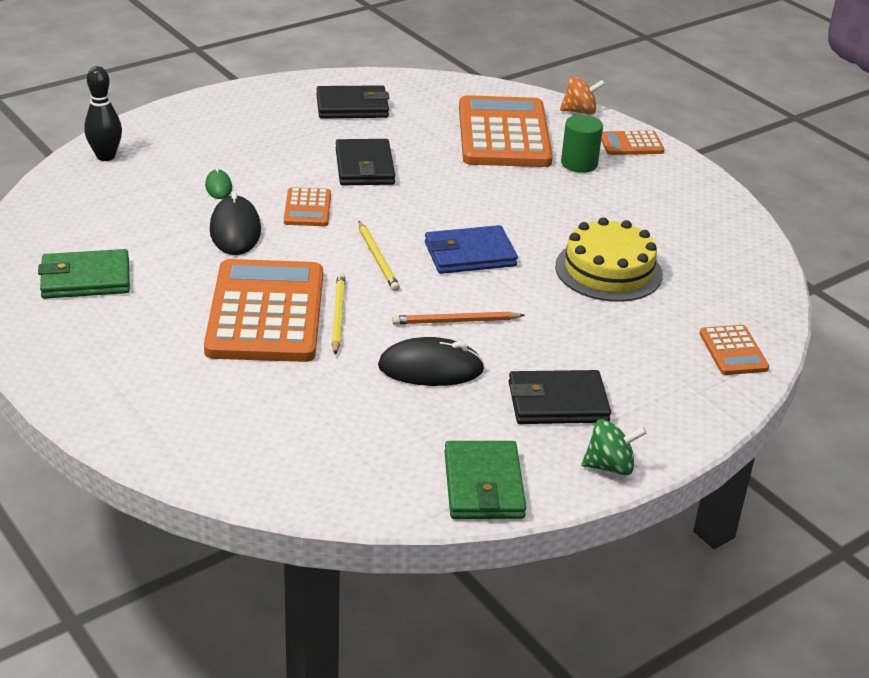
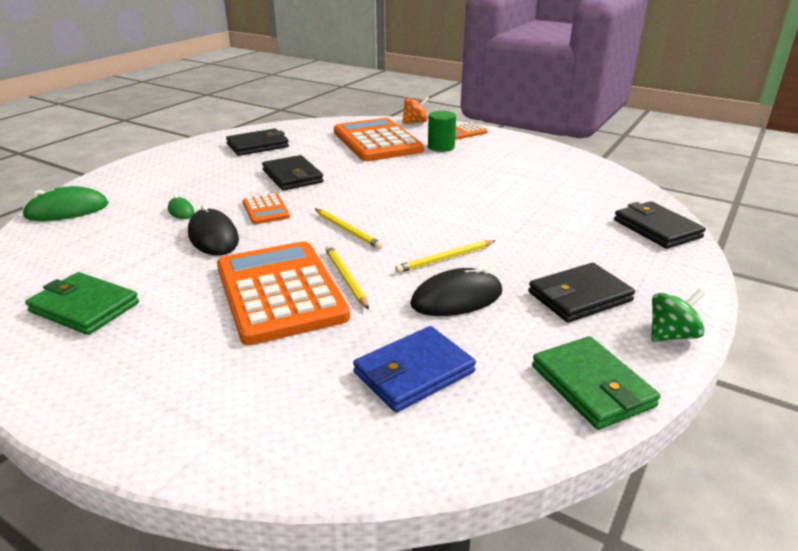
camera: 20 degrees left, 5 degrees down
(85, 279) = (84, 307): green wallet -> green wallet turned 60 degrees clockwise
(106, 156) = (67, 210): black bowling pin -> green mouse
(455, 321) = (445, 258): orange pencil -> yellow pencil
(469, 254) = (415, 212): blue wallet -> blue wallet (414, 372)
(608, 270) = (521, 200): yellow cake -> none
(733, 351) = (656, 228): orange calculator -> black wallet

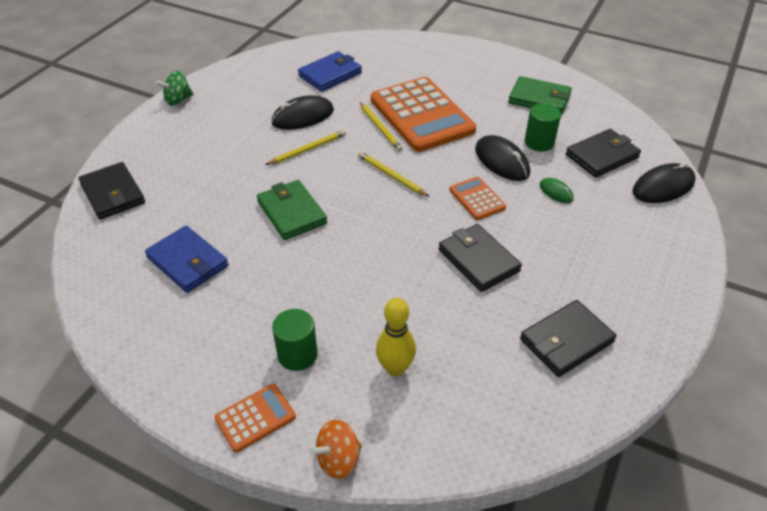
camera: 175 degrees right, 15 degrees up
(67, 210) = (663, 187): green mouse -> black mouse
(149, 253) = (539, 142): none -> green cylinder
(377, 141) = (395, 368): orange calculator -> yellow bowling pin
(542, 184) = (188, 262): none -> blue wallet
(579, 297) = (219, 122): black wallet -> black wallet (602, 156)
(592, 386) = (239, 73): green wallet -> green wallet (291, 212)

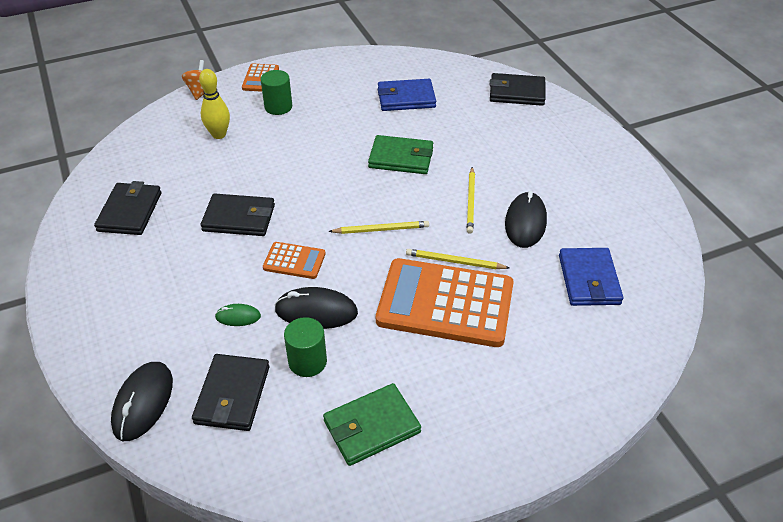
camera: 130 degrees right, 0 degrees up
(178, 100) = (627, 163): green spinning top -> none

